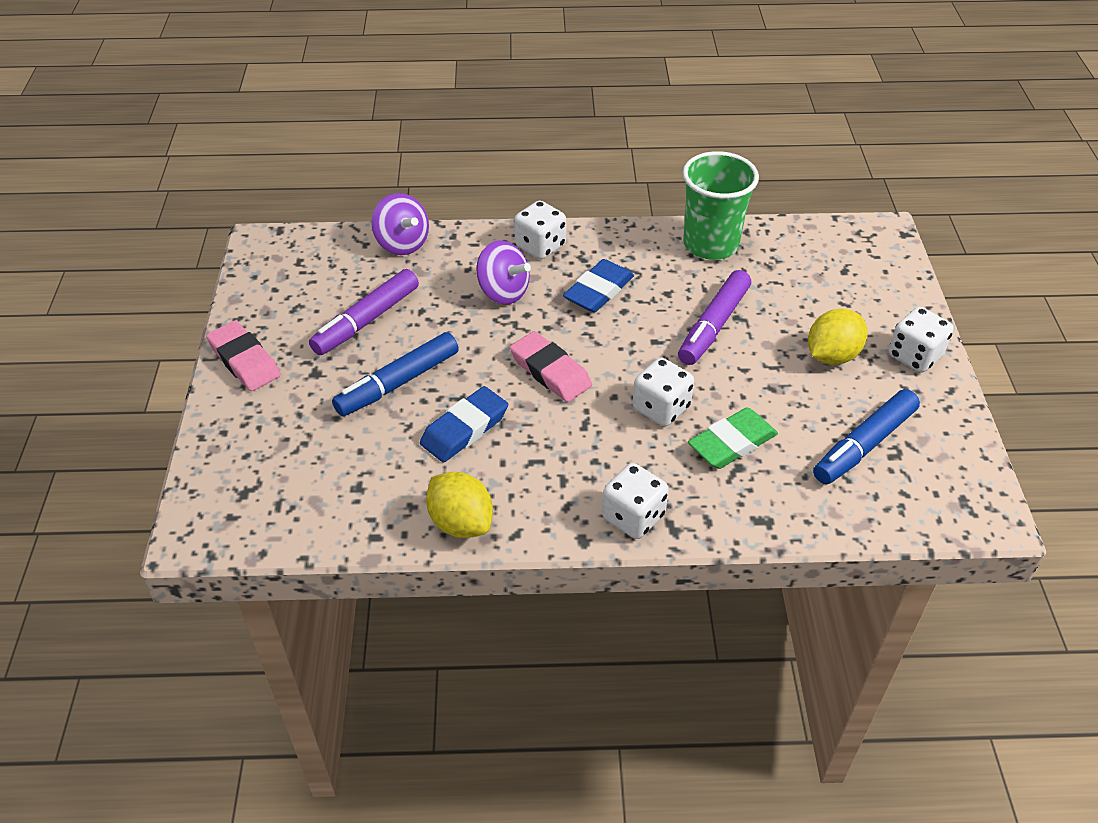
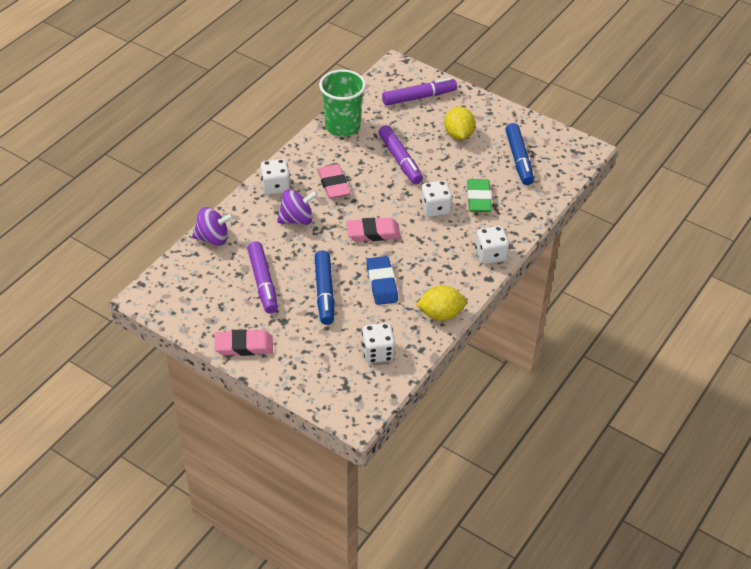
camera: 55 degrees left, 0 degrees up
(599, 291) = (333, 184): blue eraser -> pink eraser
(853, 281) = (419, 97): none -> purple marker
(914, 356) = (484, 110): white dice -> white dice (378, 353)

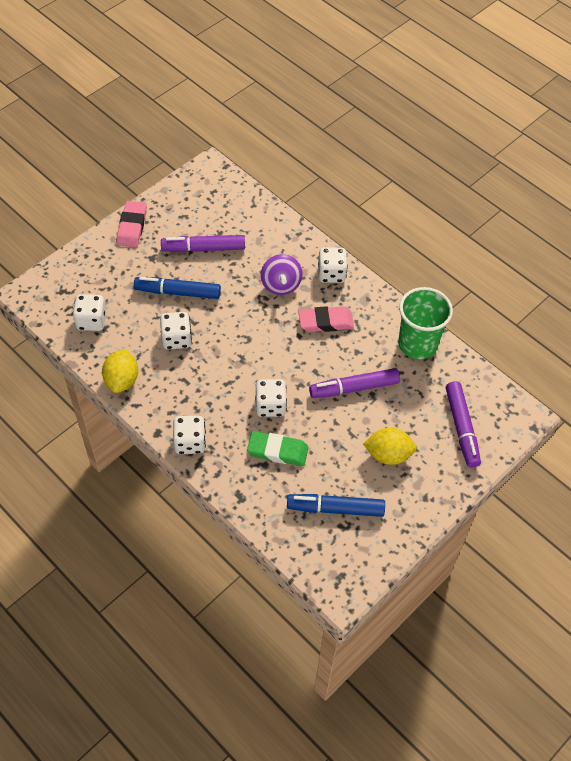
camera: 100 degrees right, 10 degrees up
(213, 238) = (269, 219): purple spinning top -> none
(373, 233) = (247, 344): pink eraser -> none
(381, 283) = (176, 339): blue eraser -> white dice

